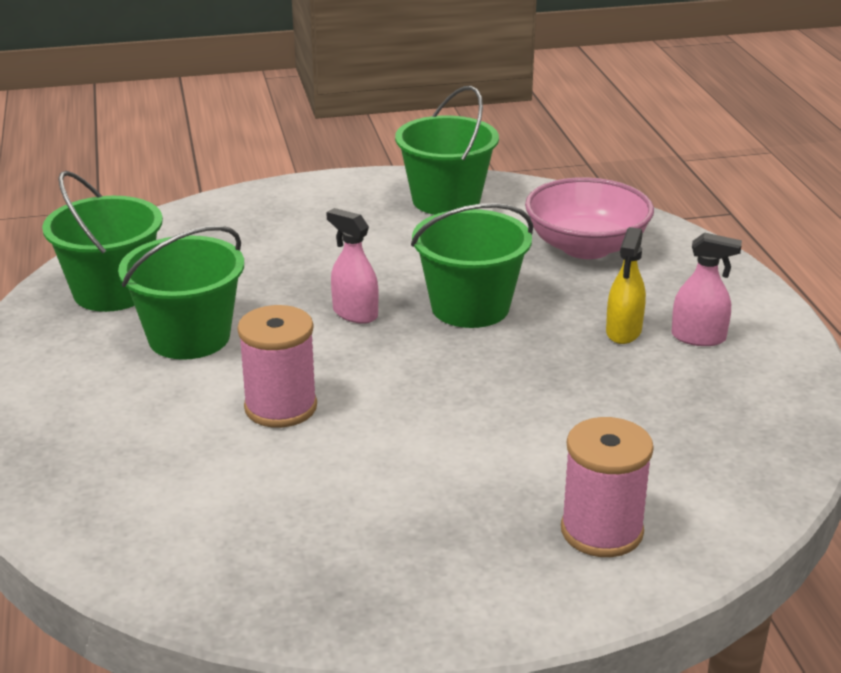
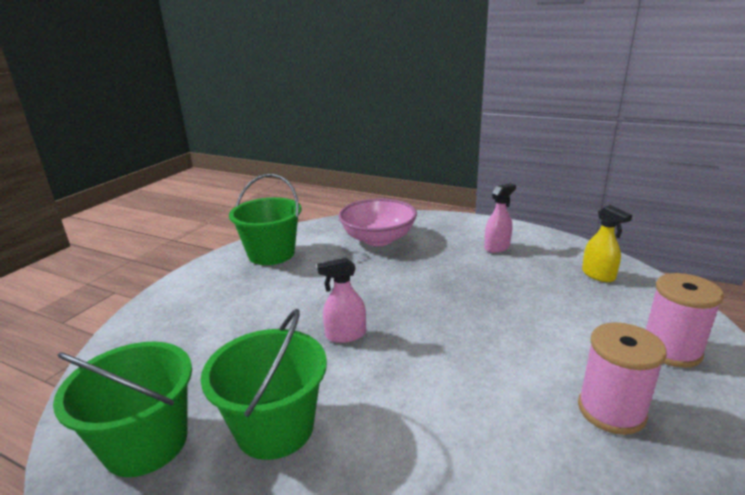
camera: 50 degrees left, 5 degrees down
(280, 407) = (426, 422): pink spool -> pink spool (611, 410)
(470, 307) = (392, 293): green bucket -> none
(623, 332) = (470, 262): yellow spray bottle -> yellow spray bottle (598, 275)

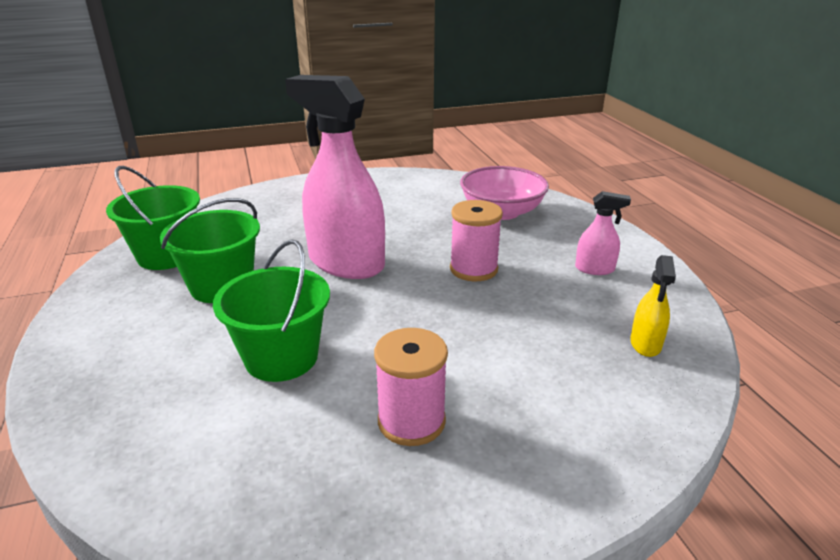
camera: 45 degrees right, 5 degrees up
(271, 254) = (403, 187): green bucket -> green bucket (281, 357)
(345, 335) = (346, 263): pink spray bottle -> pink spray bottle, size x2.27
(671, 350) = (564, 432): pink spool -> pink spool (473, 269)

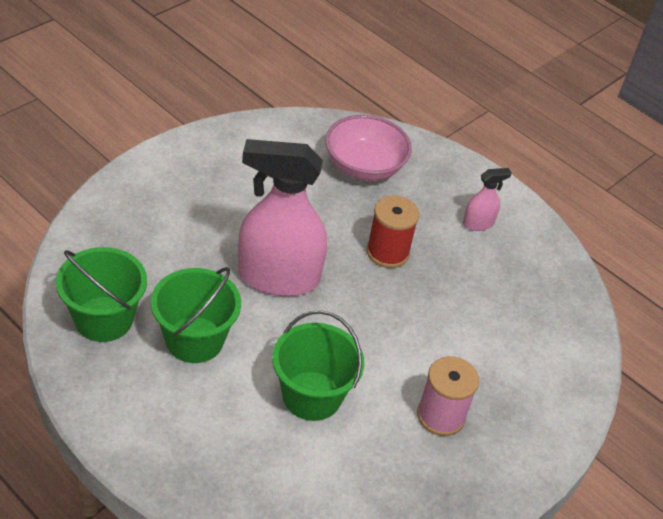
camera: 35 degrees left, 15 degrees up
(473, 269) = (387, 252): pink spool -> red spool
(645, 344) = (548, 295): yellow spray bottle -> none

